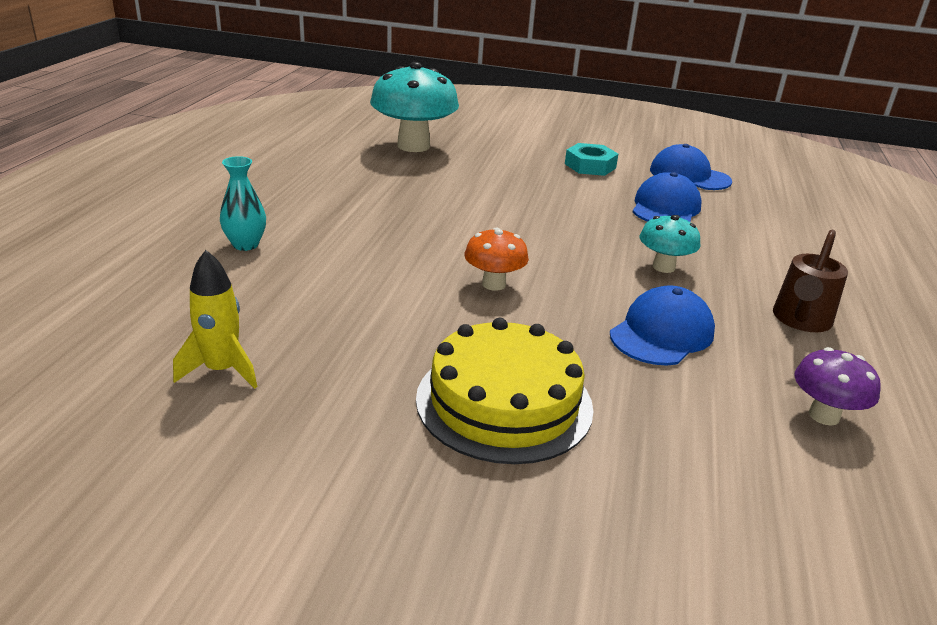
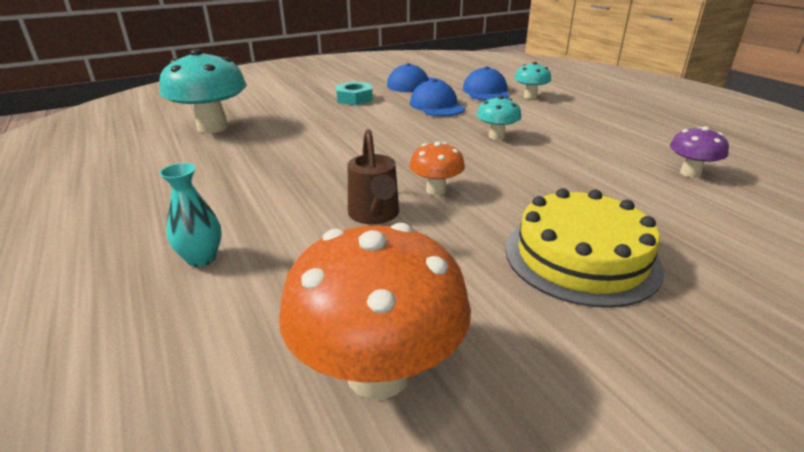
camera: 40 degrees left, 0 degrees up
(222, 370) = (378, 372): yellow rocket -> orange mushroom
(662, 333) = (564, 171): blue cap -> blue cap (486, 91)
(800, 320) = (596, 134): brown watering can -> brown watering can (374, 215)
(813, 244) = (530, 96): none -> turquoise mushroom

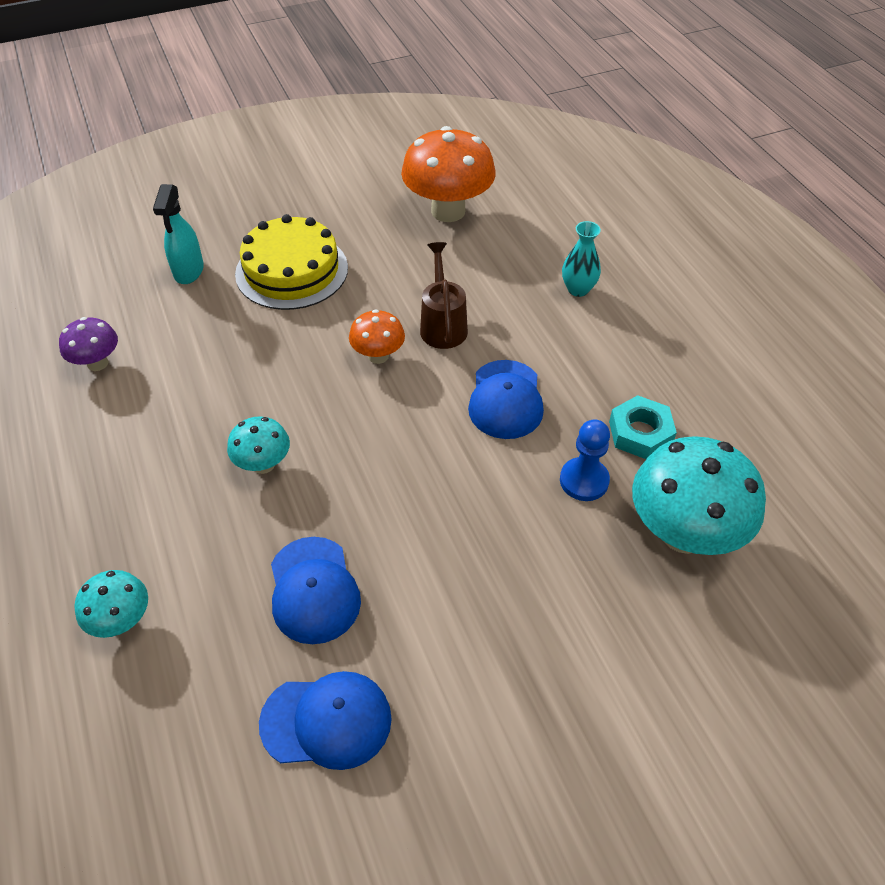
camera: 175 degrees left, 20 degrees up
(267, 141) = (584, 480): none -> blue pawn
(354, 98) = (462, 645): turquoise nut -> turquoise nut (640, 433)
(486, 91) = (192, 659): blue cap -> blue cap (506, 400)
(710, 248) = (188, 271): none -> turquoise spray bottle

